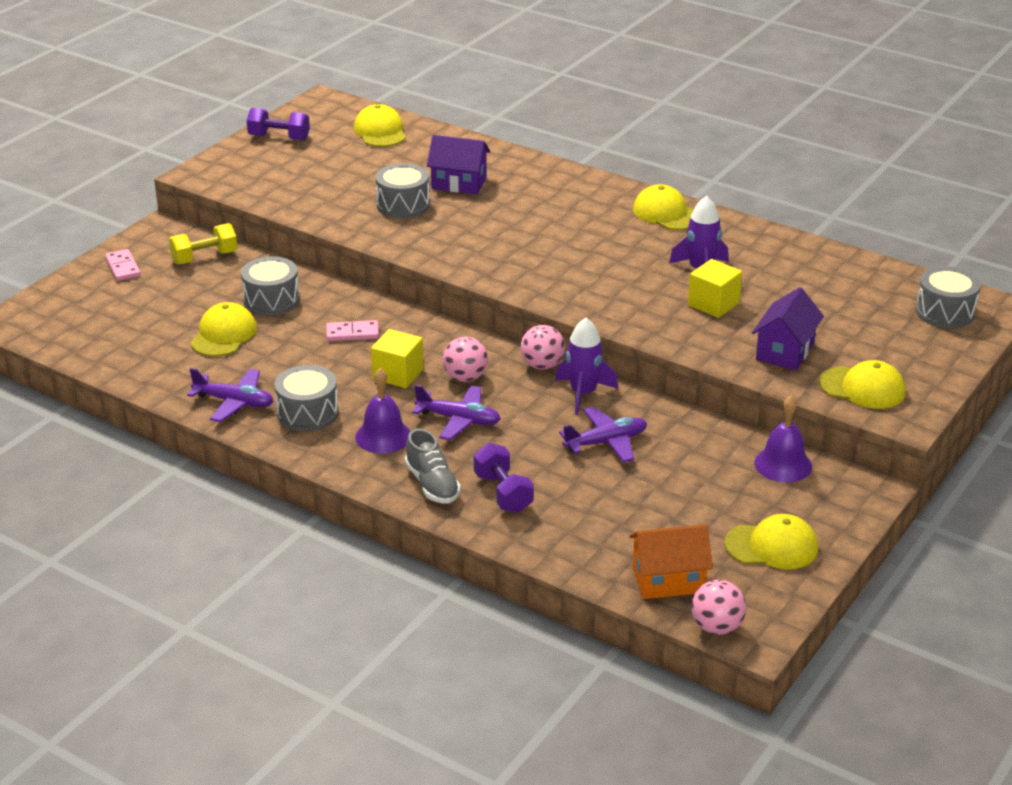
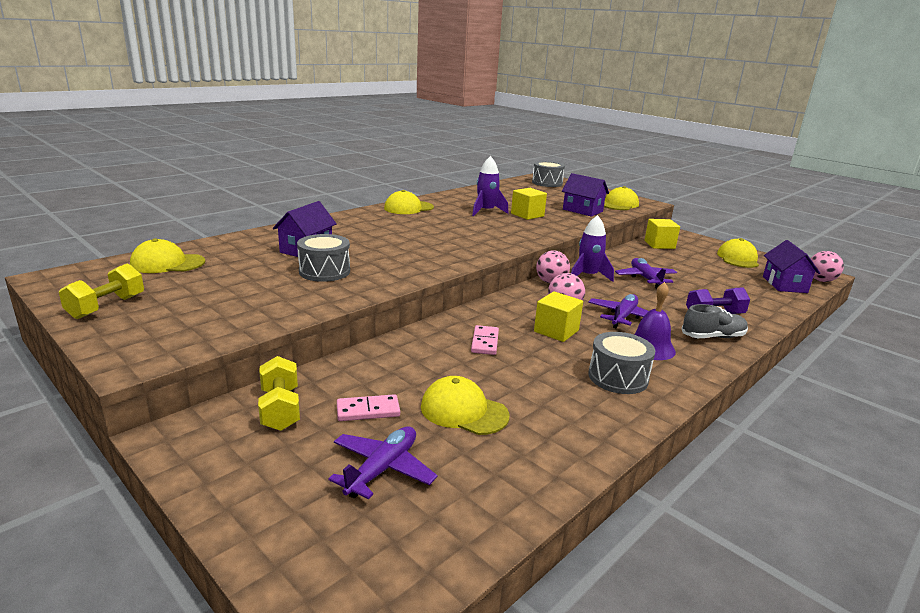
camera: 80 degrees left, 10 degrees down
(123, 267) = (252, 479): pink domino -> pink domino (368, 410)
(234, 402) = (600, 416): purple plane -> purple plane (382, 469)
(271, 300) = (404, 376): grey drum -> none
(279, 138) = (106, 307): purple dumbbell -> yellow dumbbell
(668, 580) = (784, 284): orange house -> purple house
(783, 464) = (659, 245): purple bell -> yellow cube

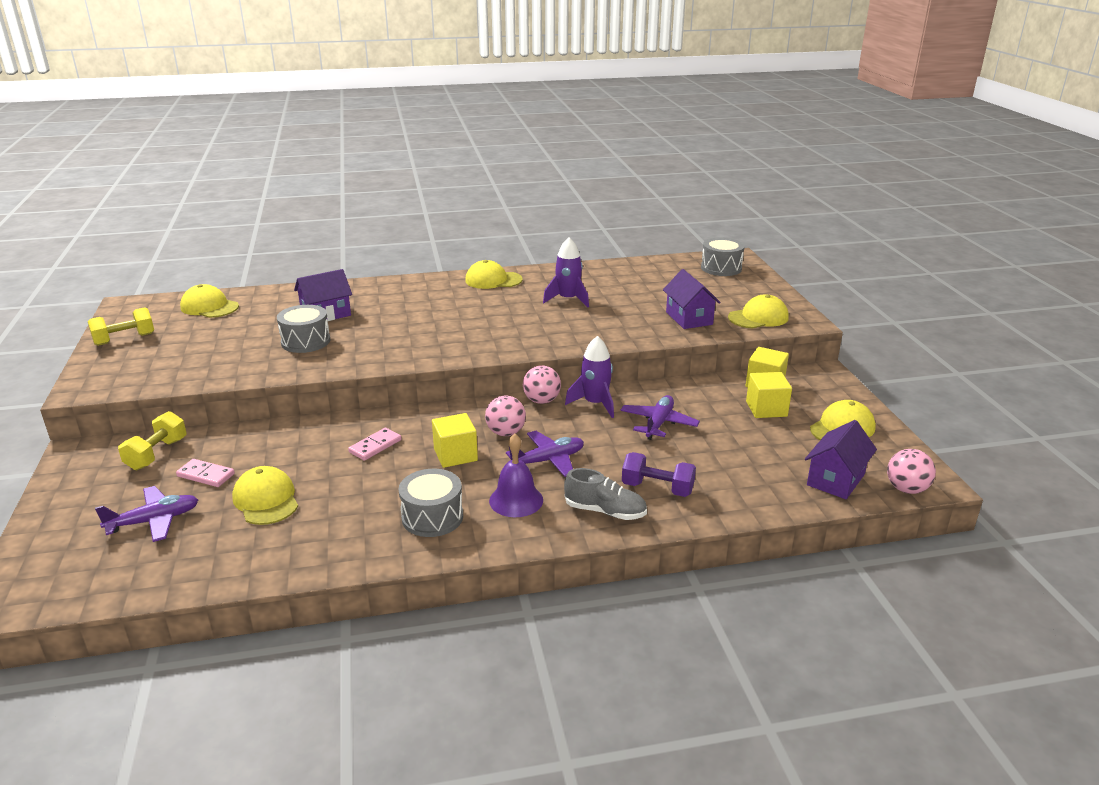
camera: 35 degrees right, 5 degrees up
(527, 215) = (607, 312): yellow cube -> yellow cube (766, 409)

